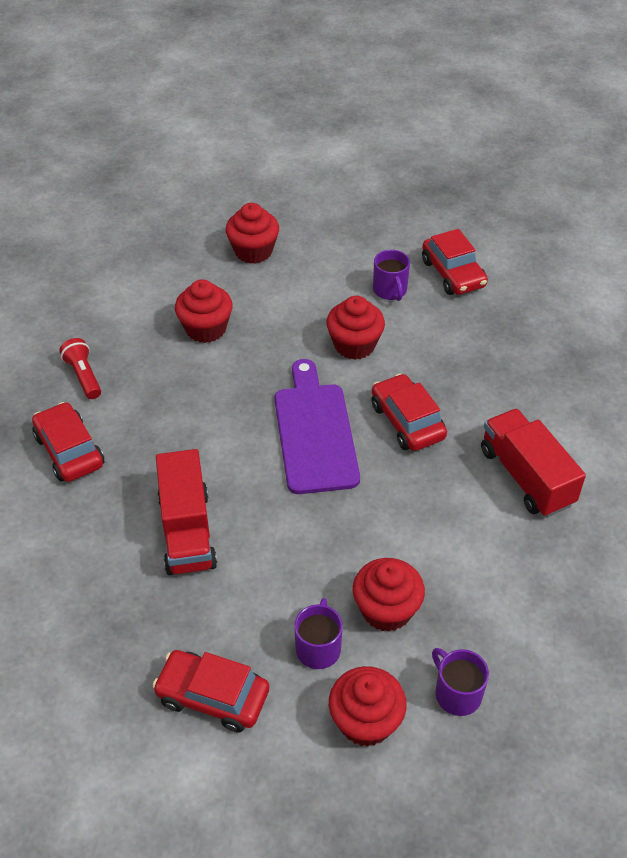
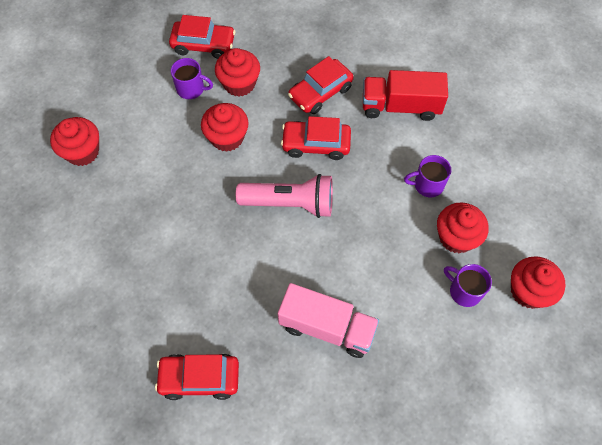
camera: 60 degrees left, 15 degrees up
(84, 376) = (127, 334): red flashlight -> none
(187, 531) = (327, 327): red truck -> pink truck
(206, 329) = (140, 224): red cupcake -> red cupcake (239, 84)
(212, 696) = (469, 373): red car -> red car (320, 92)
(314, 432) = (290, 203): purple cutting board -> pink flashlight
(457, 693) = (533, 231): purple mug -> purple mug (427, 185)

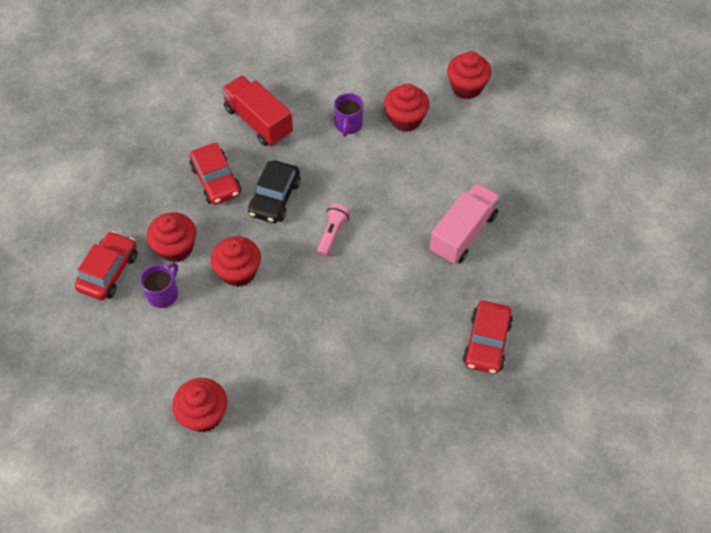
camera: 75 degrees left, 5 degrees down
(290, 203) = (332, 234): pink flashlight -> pink flashlight, size x0.57
(316, 144) = (275, 198): red car -> black car
(400, 106) = (258, 121): red truck -> red truck turned 120 degrees clockwise
(464, 291) = (455, 128): purple mug -> none

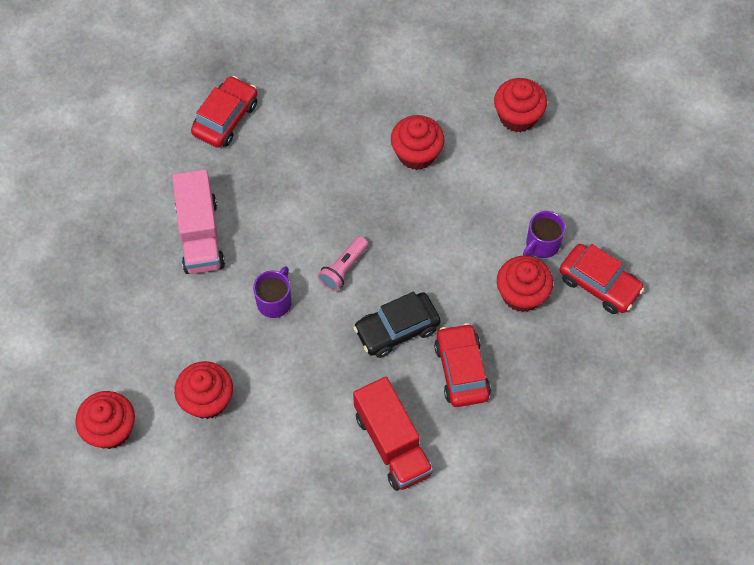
camera: 165 degrees left, 5 degrees up
(109, 271) = (599, 284): red car -> red car turned 90 degrees counterclockwise
(238, 272) = (457, 249): red cupcake -> red cupcake (416, 154)
(275, 198) = (397, 329): black car -> black car turned 150 degrees counterclockwise
(348, 124) = (280, 410): purple mug -> purple mug (274, 301)
(463, 233) = (200, 235): pink truck -> pink truck turned 60 degrees counterclockwise

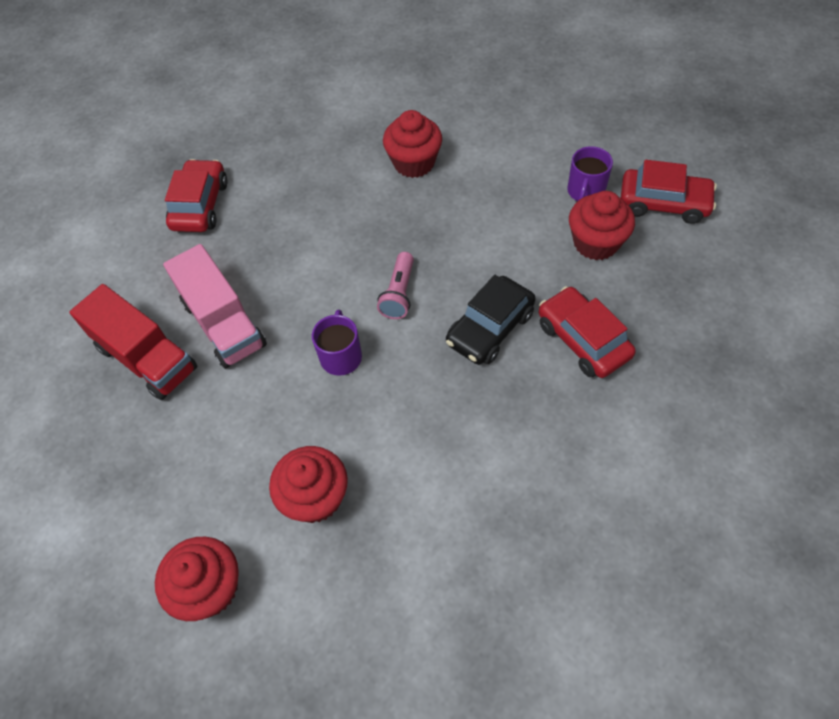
camera: 20 degrees left, 5 degrees down
(392, 444) = (556, 449): red truck -> red truck (147, 358)
(517, 116) = (491, 98): red cupcake -> none

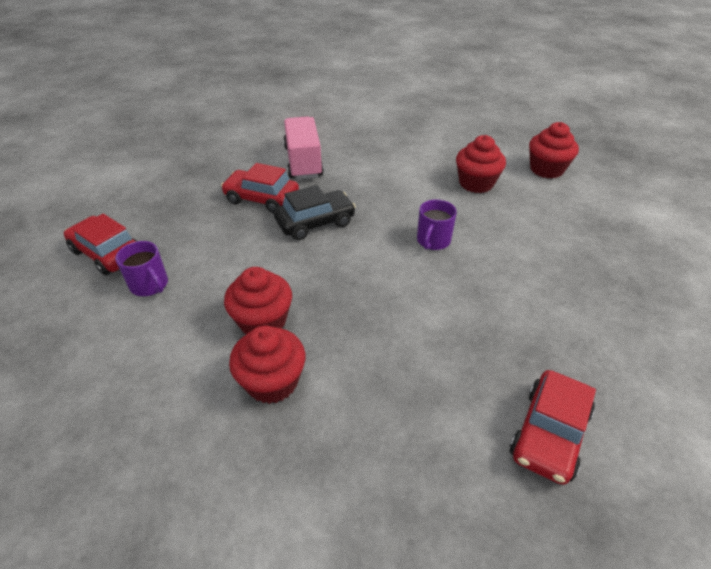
camera: 160 degrees left, 15 degrees down
(147, 358) = (601, 290): red truck -> none
(224, 324) = (528, 293): pink truck -> pink truck (303, 162)
(399, 293) = (366, 265): pink flashlight -> none
(583, 340) = (262, 198): red car -> red car turned 120 degrees clockwise
(585, 191) = (150, 285): purple mug -> purple mug turned 90 degrees clockwise
(596, 243) = (189, 246): red cupcake -> red cupcake (263, 321)

